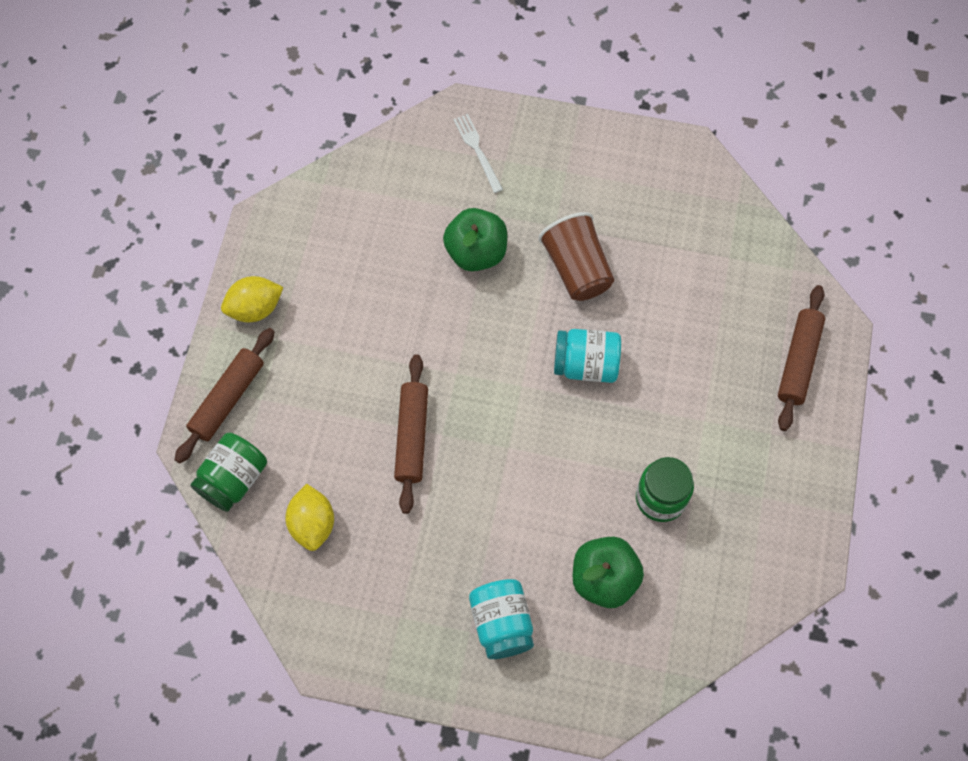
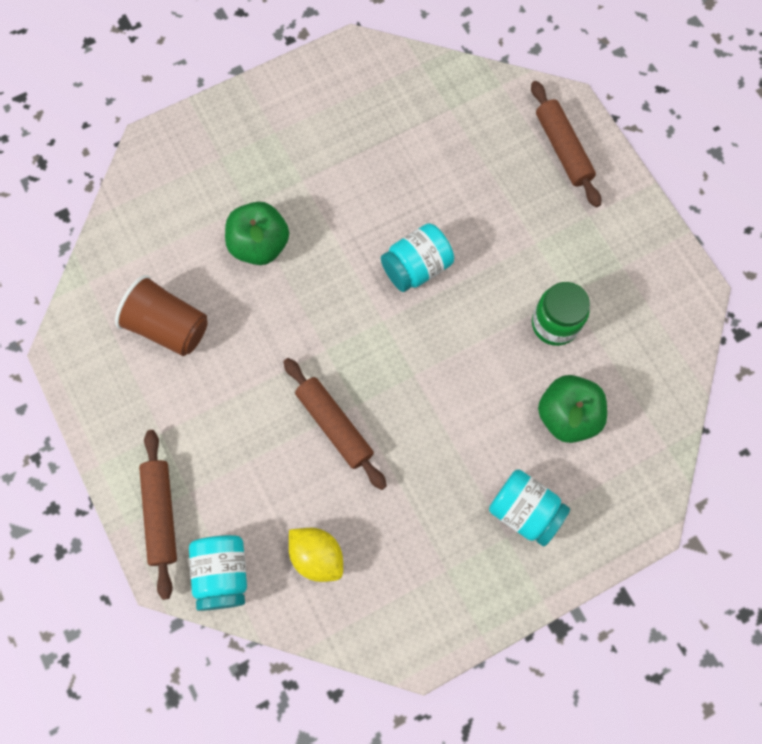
camera: 40 degrees left, 5 degrees up
(233, 479) = (223, 574): green jar -> turquoise jar
(255, 308) = (119, 424): yellow lemon -> none
(477, 150) = (191, 165): white fork -> none
(576, 268) = (347, 200): brown cup -> brown cup (168, 326)

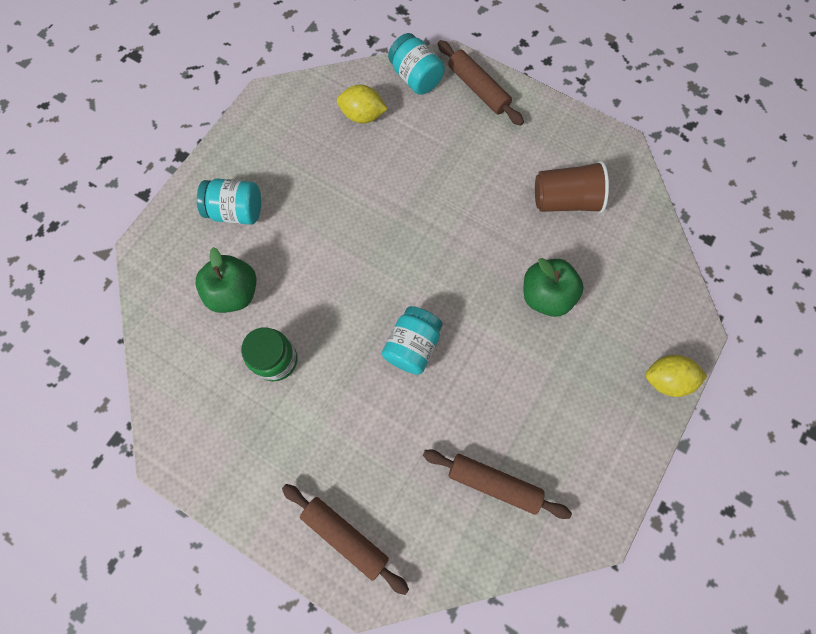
camera: 150 degrees right, 0 degrees up
(210, 121) = (666, 379): none -> yellow lemon
(334, 425) = (402, 197): brown rolling pin -> brown rolling pin (494, 483)

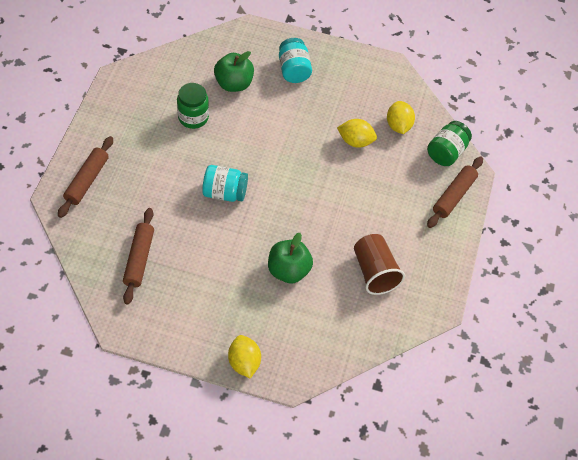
camera: 70 degrees right, 15 degrees down
(373, 169) = (355, 141): none -> yellow lemon
(416, 77) = (446, 152): turquoise jar -> green jar

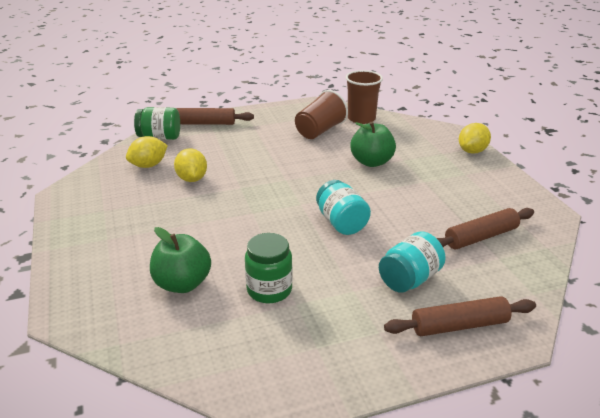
camera: 120 degrees left, 25 degrees down
(294, 70) = (119, 249): turquoise jar -> turquoise jar (409, 279)
(375, 323) = (361, 119): none -> brown cup

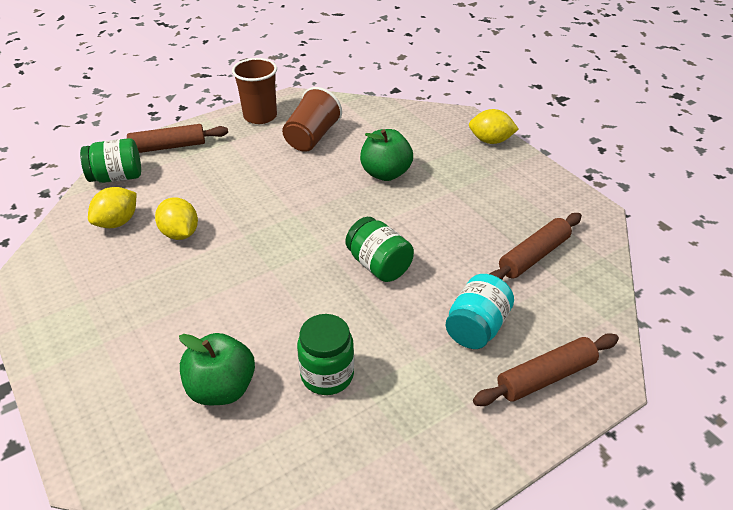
camera: 15 degrees left, 10 degrees up
(341, 223) = (379, 265): turquoise jar -> green jar
(361, 119) = (354, 113): brown cup -> brown cup (260, 116)
(472, 151) = (490, 141): yellow lemon -> yellow lemon turned 75 degrees clockwise

